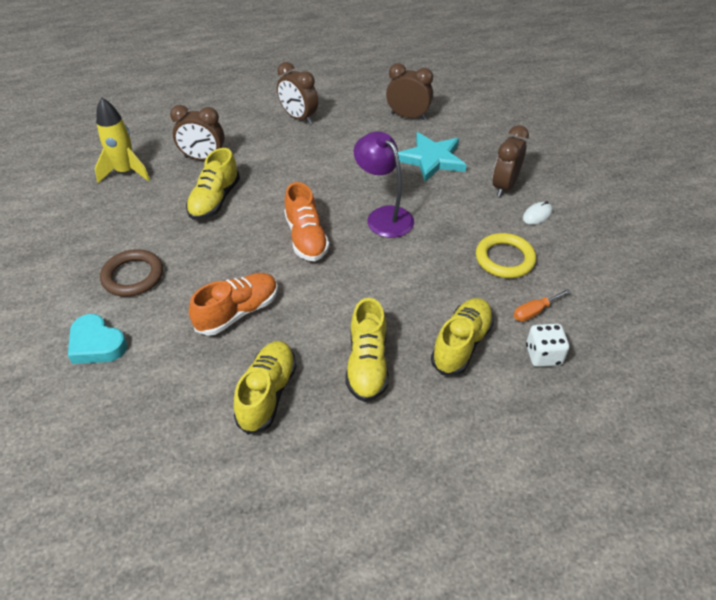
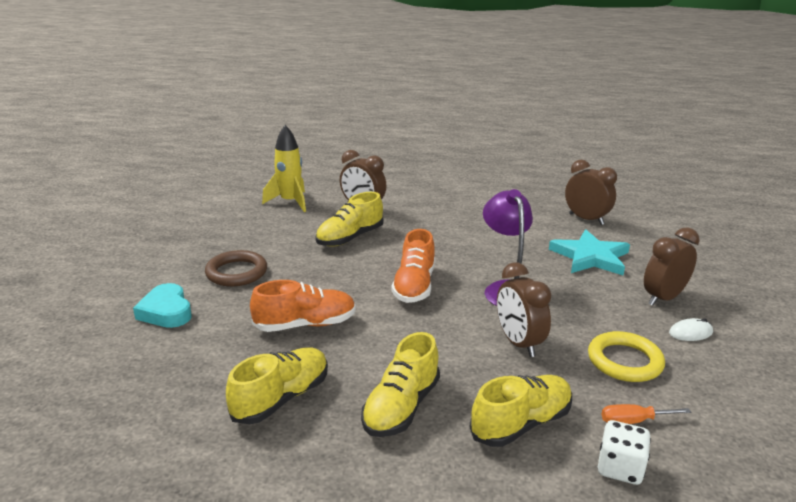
camera: 25 degrees right, 20 degrees down
(298, 118) = (472, 198): brown clock -> brown clock (518, 343)

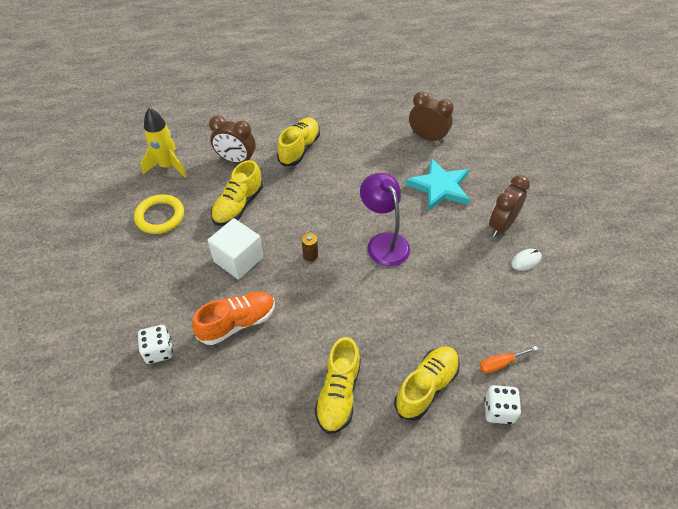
camera: 15 degrees left, 25 degrees up
(166, 311) = (115, 336): turquoise heart -> none
(205, 331) = (159, 351): none -> white dice
(236, 272) = (156, 273): brown ring -> none
(281, 398) = (247, 408): yellow shoe -> yellow shoe (299, 149)
(331, 276) = (238, 259): none -> white cube
(414, 286) = (310, 255): orange shoe -> brown battery
(518, 343) = (406, 303): brown clock -> none
(624, 361) = (485, 303): yellow ring -> yellow ring (160, 216)

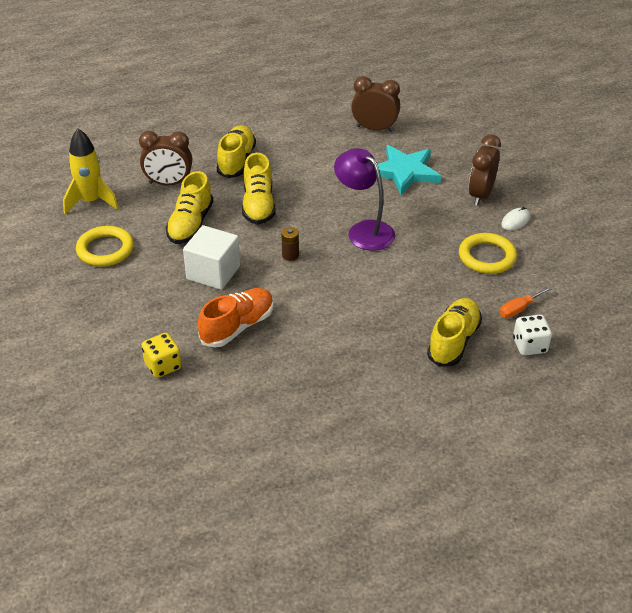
camera: 15 degrees left, 10 degrees down
(159, 351) = (163, 366): white dice -> yellow dice
(338, 393) = (368, 363): yellow shoe -> yellow shoe (258, 205)
(487, 295) = (487, 257): none -> yellow ring

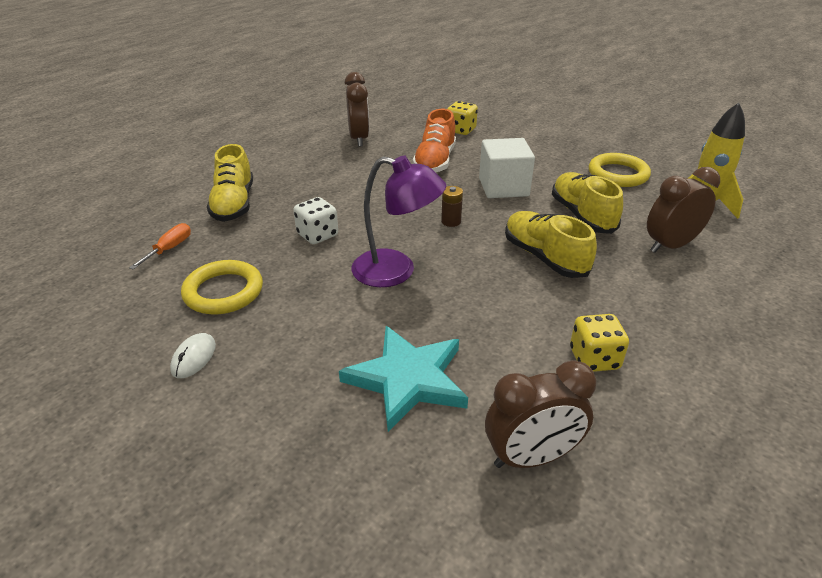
camera: 150 degrees right, 5 degrees down
(236, 161) = (646, 301): yellow shoe -> none
(302, 148) = (594, 359): none -> yellow dice
(481, 195) = (263, 383): brown clock -> brown clock (359, 139)
(530, 346) = (152, 222): white dice -> white dice (317, 235)

